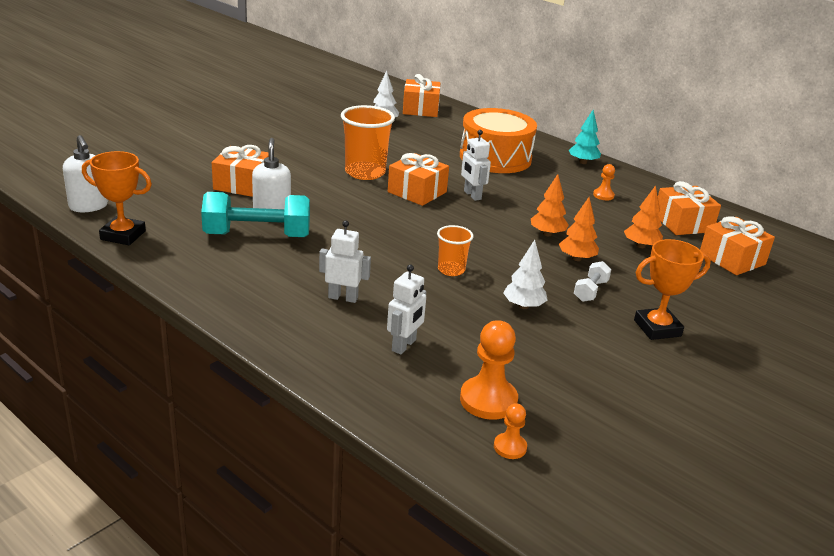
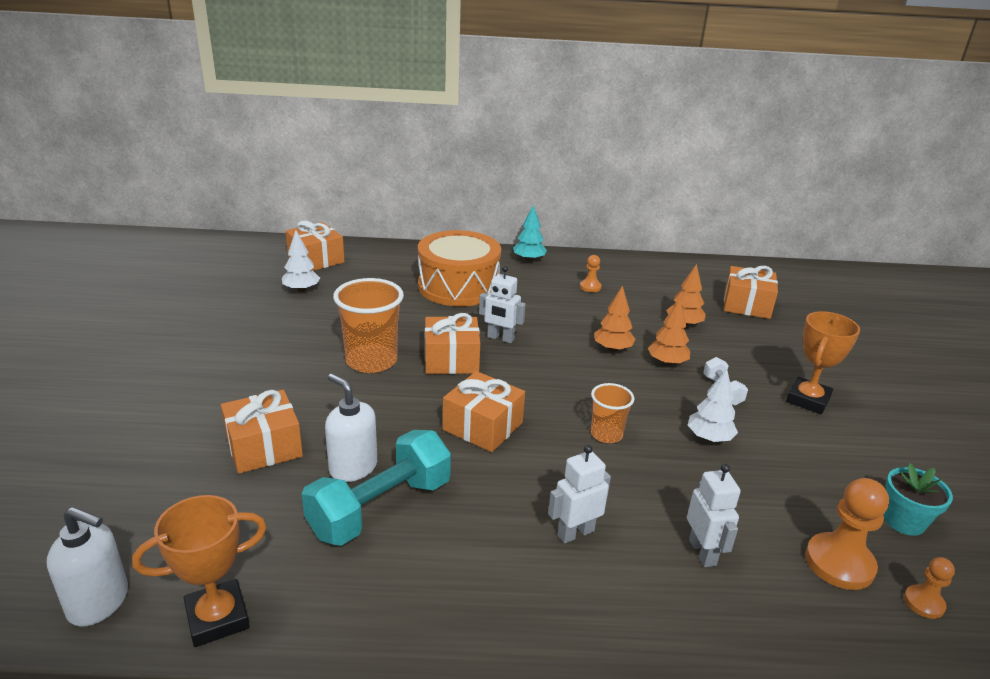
camera: 40 degrees left, 0 degrees up
(588, 414) = (904, 521): none -> turquoise flower pot
(683, 223) = (674, 287): orange gift -> orange gift (483, 426)

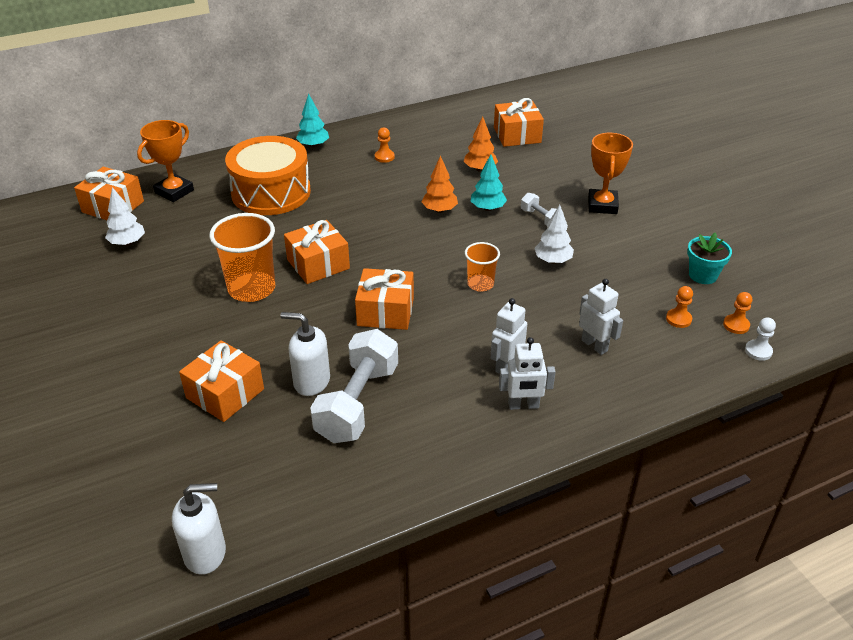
camera: 25 degrees left, 10 degrees up
(217, 618) = (304, 524): orange trophy -> orange trophy (174, 192)
(380, 508) = (357, 403): turquoise dumbbell -> white dumbbell
(500, 338) = (344, 231): white robot -> white robot (523, 405)
(667, 363) = (487, 208): orange tree -> turquoise tree
(839, 563) = (678, 319): orange pawn -> orange pawn, size x0.54
(943, 652) = (758, 351): none -> white pawn

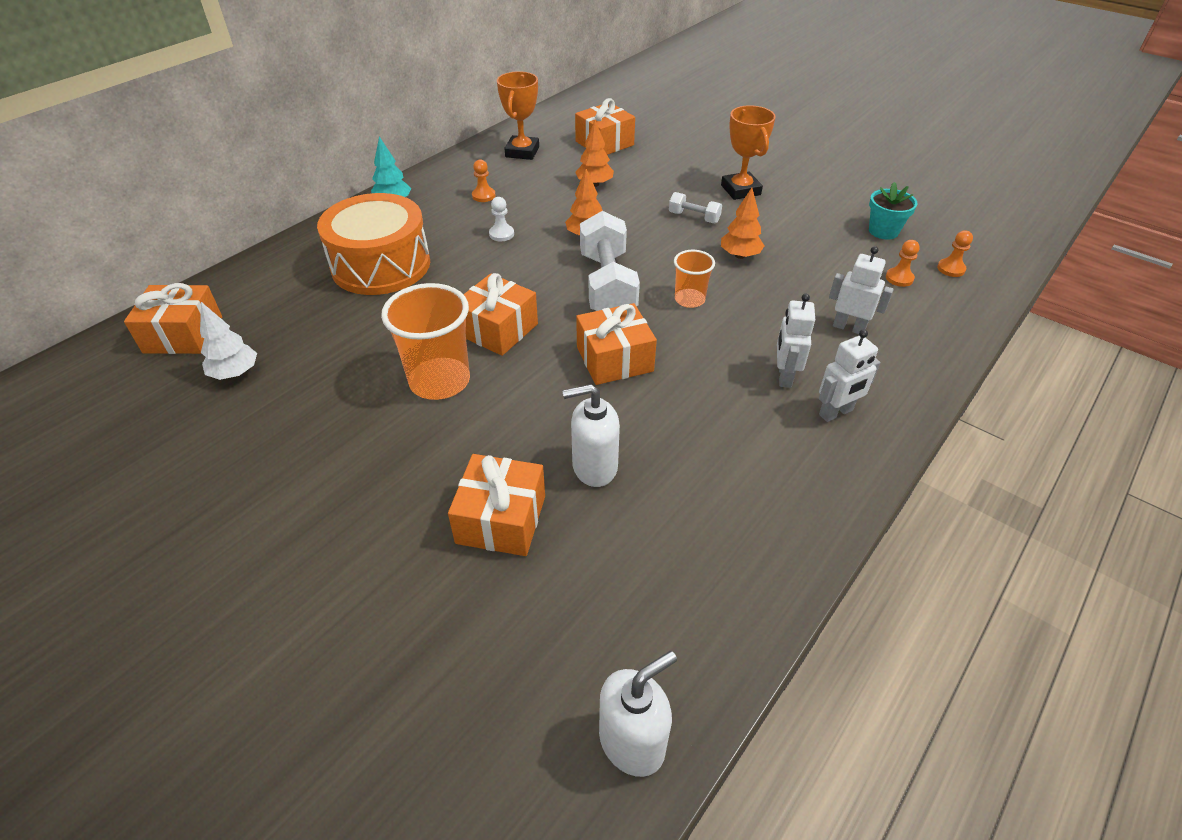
camera: 25 degrees left, 5 degrees up
(174, 192) = (256, 295): orange trophy -> orange trophy (522, 152)
(357, 403) = (665, 473): white dumbbell -> white dumbbell (607, 285)
(487, 208) = (634, 221): turquoise tree -> none
(553, 261) = (740, 255): white tree -> orange tree
(758, 351) = (989, 287): white pawn -> white pawn (501, 234)

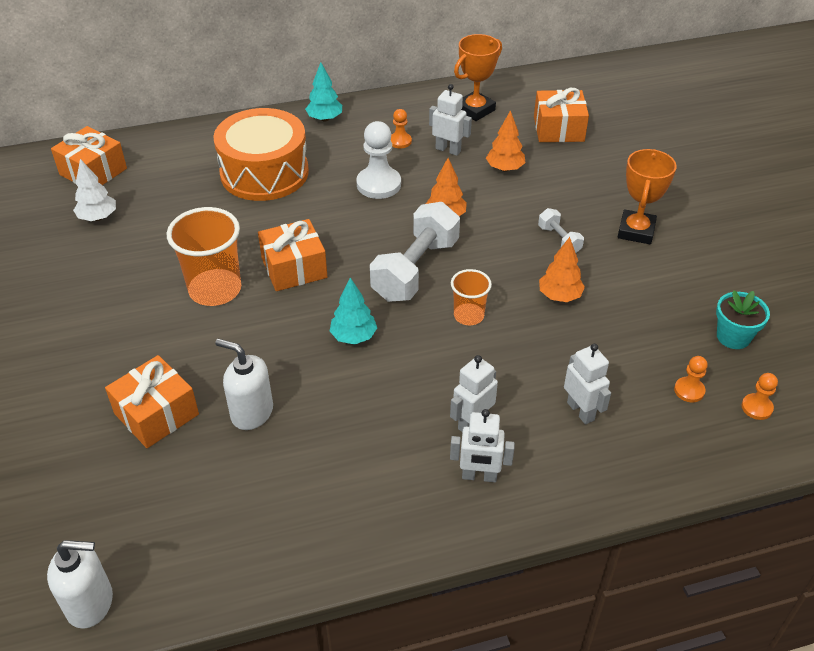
camera: 35 degrees right, 0 degrees up
(501, 234) = (378, 184): white pawn -> white pawn, size x1.86
(532, 187) = (448, 150): none -> white robot
(614, 359) = (353, 336): orange gift -> turquoise tree

